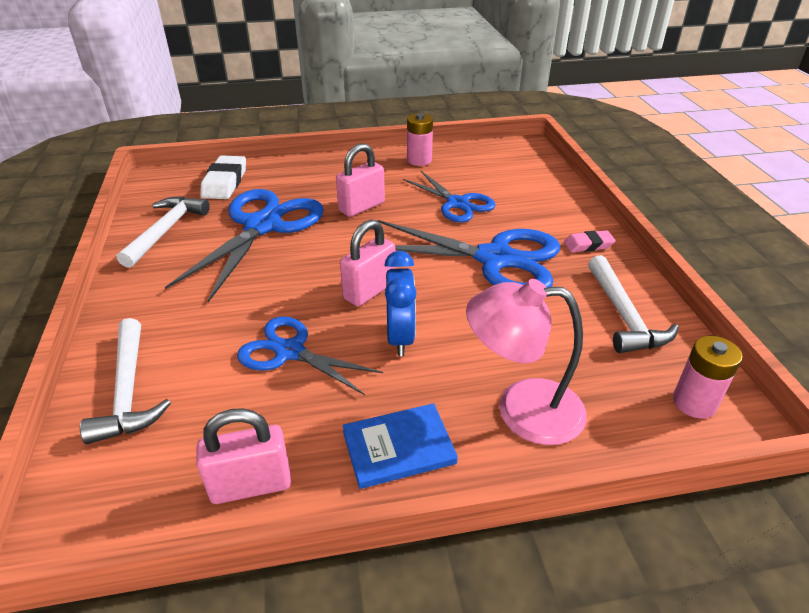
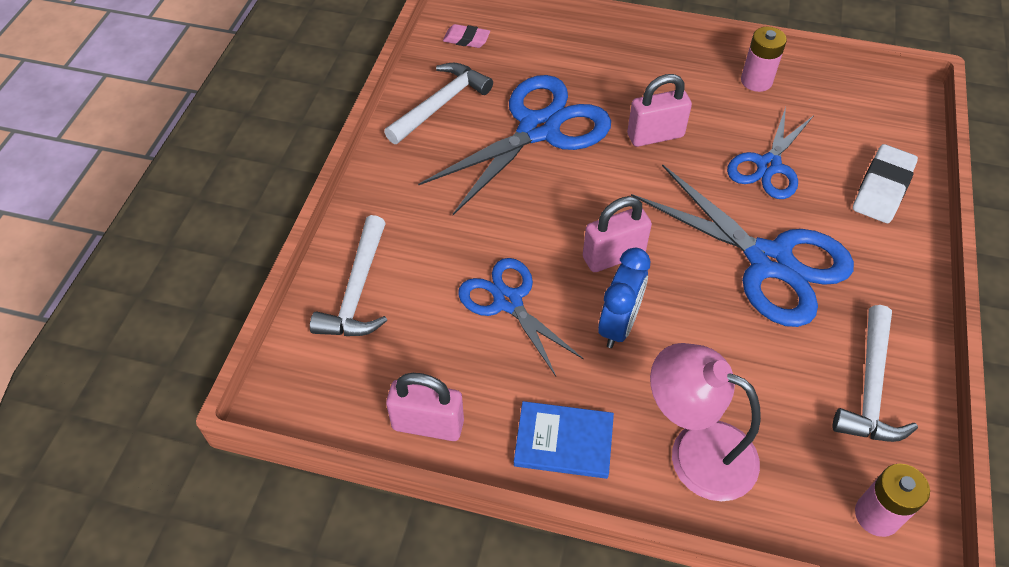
camera: 25 degrees right, 15 degrees up
(225, 182) = (521, 50): white eraser -> white eraser (882, 188)
(457, 204) = (768, 166): blue scissors -> blue scissors turned 45 degrees clockwise
(588, 245) = (891, 280): pink eraser -> pink eraser (466, 39)

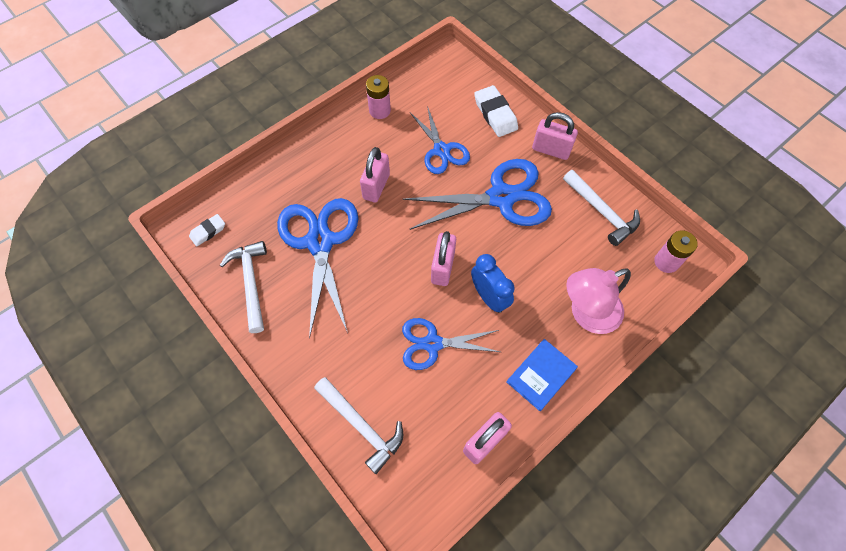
camera: 55 degrees left, 10 degrees up
(466, 39) = (208, 231): pink eraser -> white eraser
(899, 276) = (551, 150): none -> pink padlock

